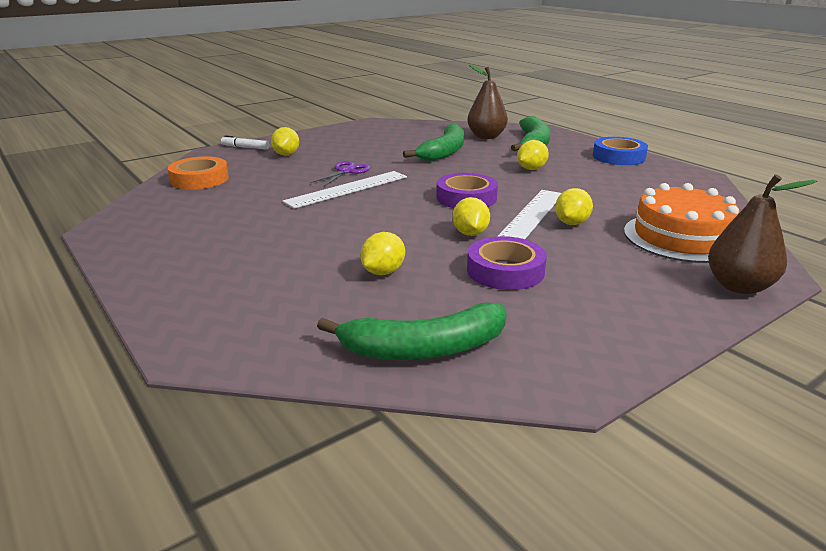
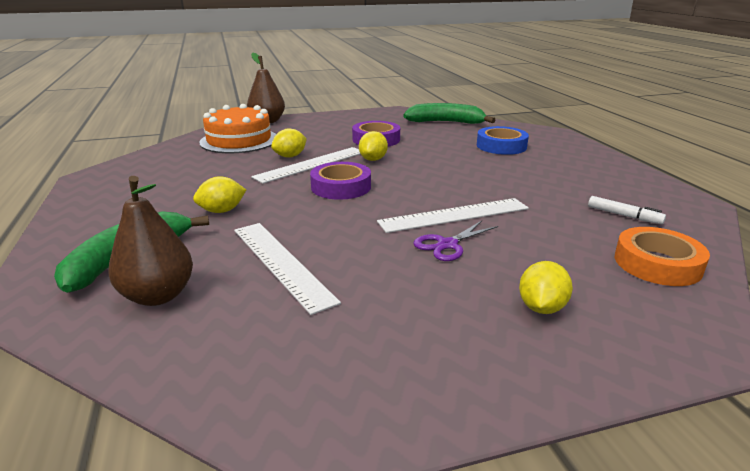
camera: 160 degrees left, 0 degrees up
(245, 147) = (637, 354): white marker -> white marker (624, 215)
(383, 272) = (450, 147): yellow lemon -> none
(444, 152) = (281, 263): green banana -> white ruler
(618, 157) = (89, 212): blue tape -> blue tape (501, 146)

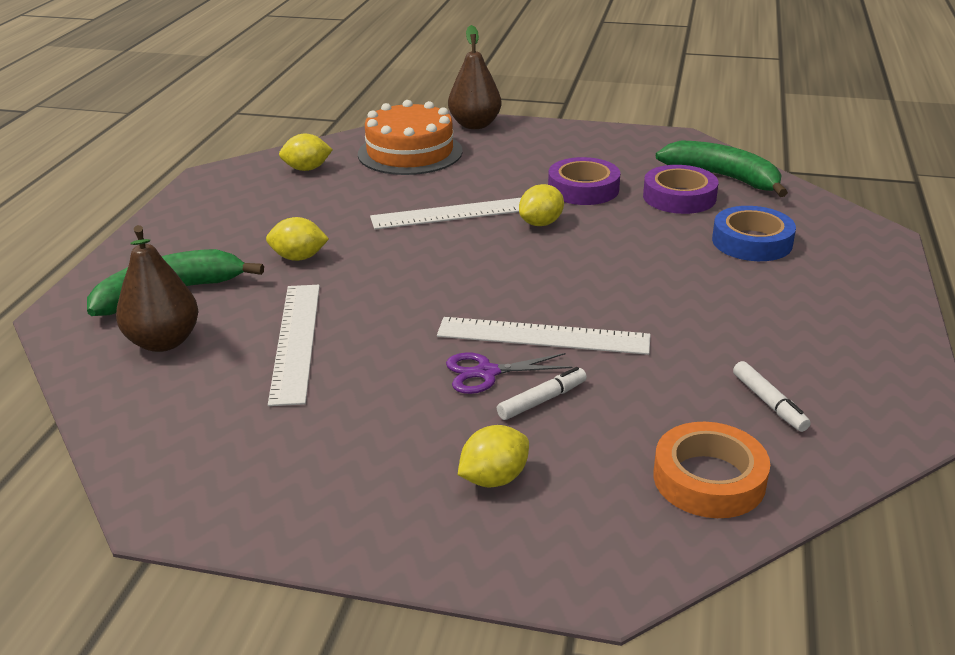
camera: 30 degrees right, 5 degrees up
(290, 156) = (444, 194): yellow lemon -> yellow lemon (307, 169)
(341, 187) = (456, 257): purple tape -> purple tape (679, 197)
(504, 250) = (542, 400): none -> white marker

